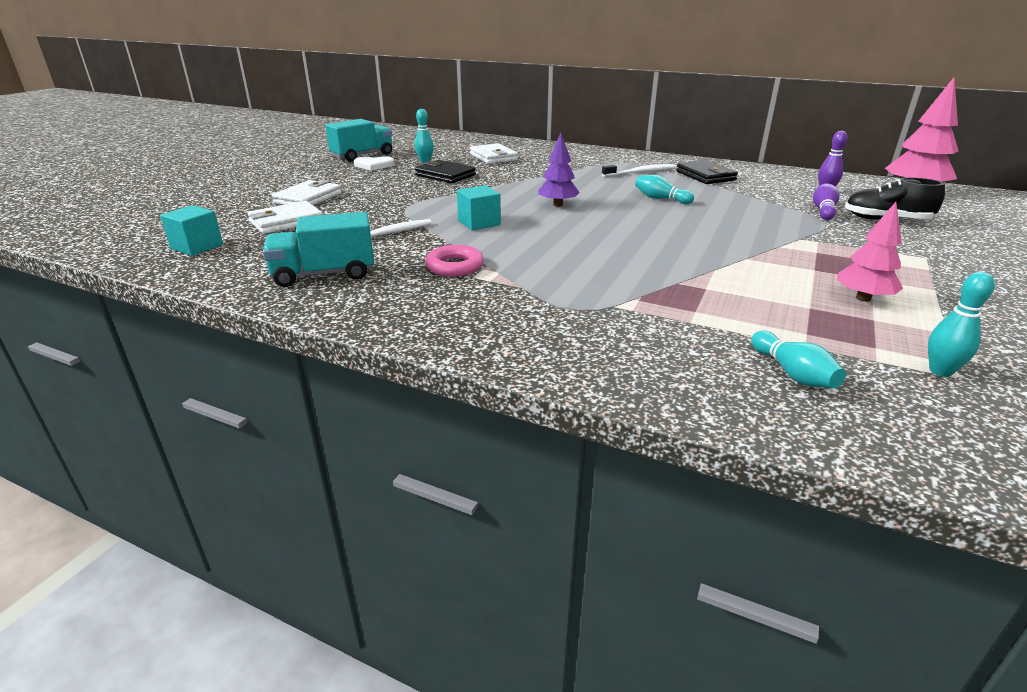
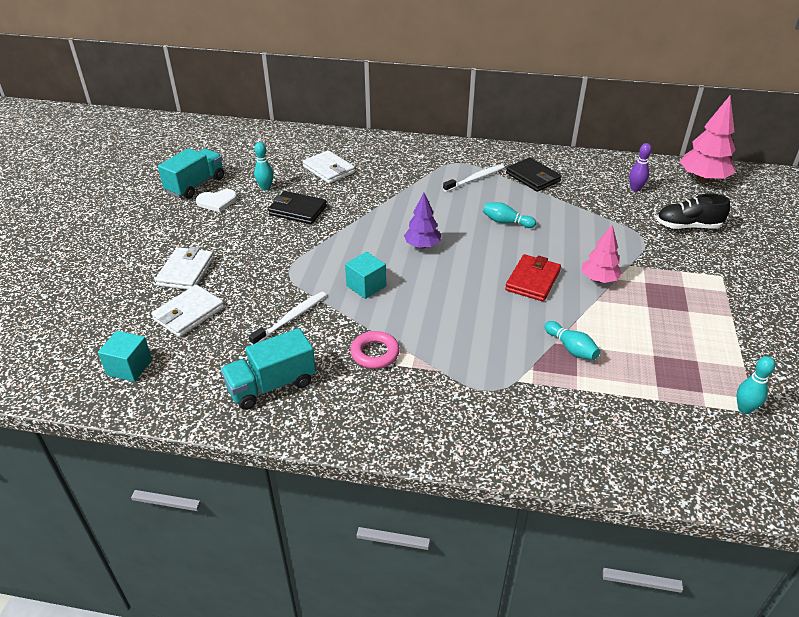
camera: 15 degrees left, 10 degrees up
(672, 237) = (532, 280): none -> red wallet
(792, 373) = (656, 431): turquoise bowling pin -> turquoise bowling pin (571, 348)
(823, 210) = (639, 220): purple bowling pin -> none
(863, 298) = (686, 337): pink tree -> pink tree (599, 279)

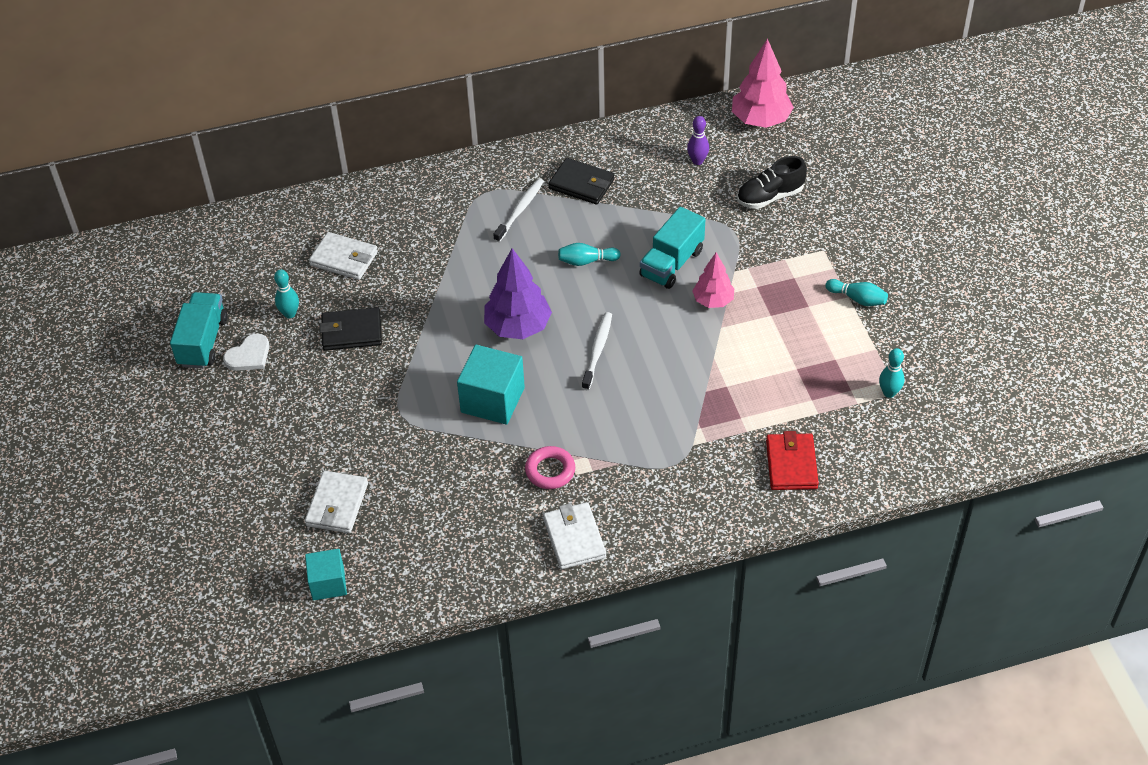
camera: 25 degrees left, 10 degrees up
(186, 271) = (292, 459): white wallet -> white wallet (574, 538)
(271, 385) = (477, 542): turquoise truck -> turquoise truck (671, 263)
(291, 318) = (444, 466): white toothbrush -> white toothbrush (597, 350)
(366, 286) = (492, 400): turquoise cube -> turquoise cube, size x1.59
(422, 246) = (518, 327): purple tree -> purple tree, size x1.60
(532, 280) = (651, 327): red wallet -> red wallet (791, 464)
(571, 348) = (723, 391): turquoise bowling pin -> turquoise bowling pin (857, 299)

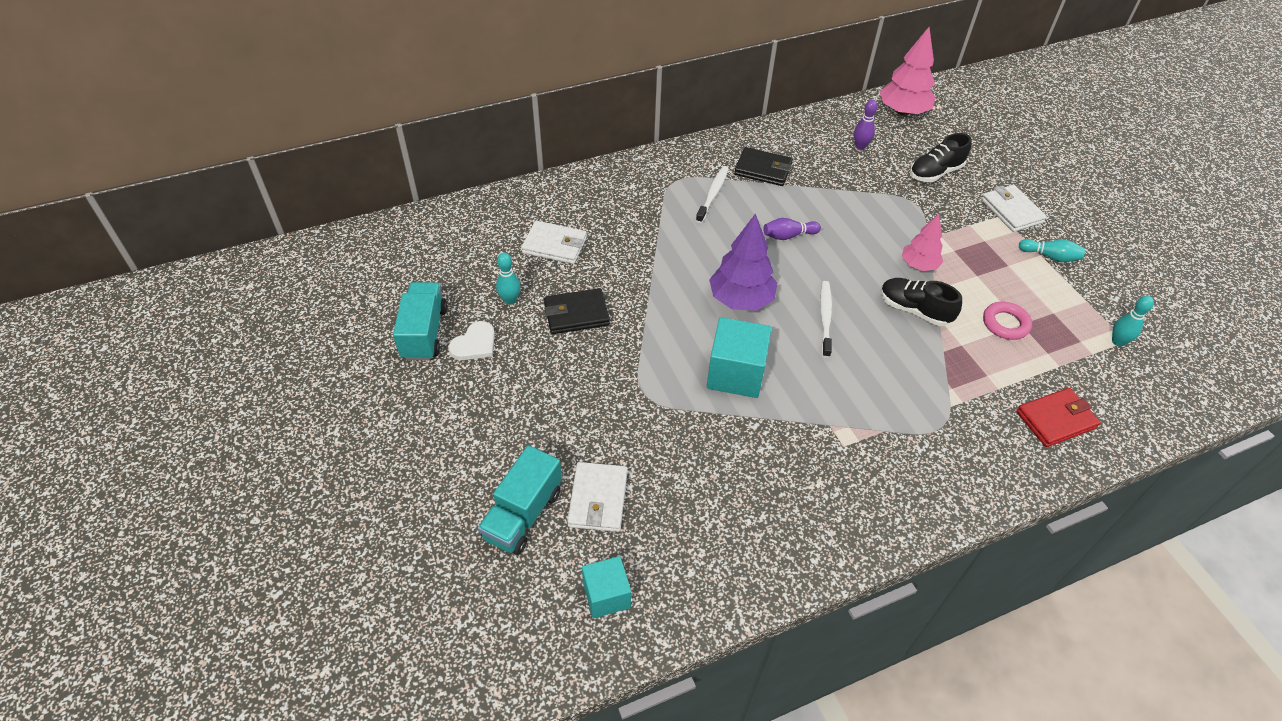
camera: 10 degrees left, 0 degrees up
(550, 471) = (816, 444): pink ring -> pink ring (1005, 324)
(574, 538) = (864, 517): white wallet -> white wallet (1011, 211)
(586, 261) = (788, 236): turquoise bowling pin -> purple bowling pin
(671, 263) = (868, 234): turquoise truck -> turquoise truck (523, 514)
(691, 348) = (914, 310): none -> black shoe
(791, 464) = (1055, 420): red wallet -> red wallet turned 75 degrees clockwise

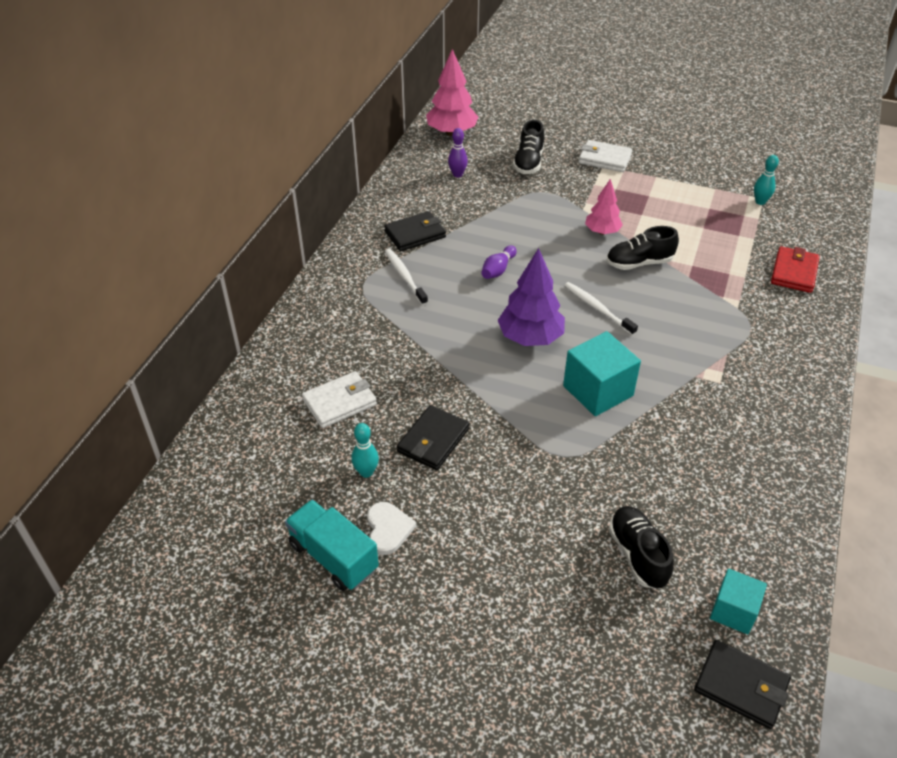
camera: 45 degrees left, 5 degrees down
(523, 514) = (607, 615): turquoise truck -> none
(538, 641) = (741, 686): none -> black wallet
(598, 499) = (637, 555): white wallet -> black shoe
(1005, 324) = (696, 234): pink ring -> none
(1050, 256) = (662, 174): turquoise bowling pin -> none

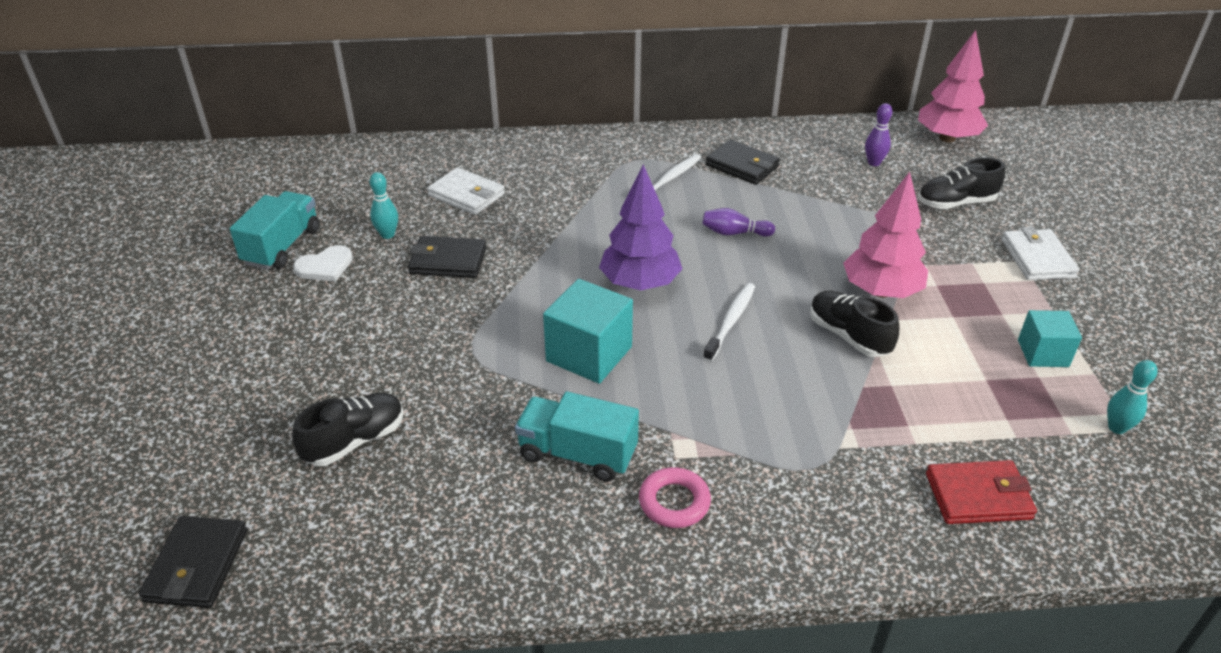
camera: 65 degrees right, 5 degrees down
(602, 232) = (881, 291): pink tree -> pink tree, size x1.60
(699, 429) = (577, 454): none -> turquoise truck
(733, 611) = (300, 540): turquoise cube -> turquoise cube (1043, 353)
(759, 396) = (674, 502): none -> pink ring

